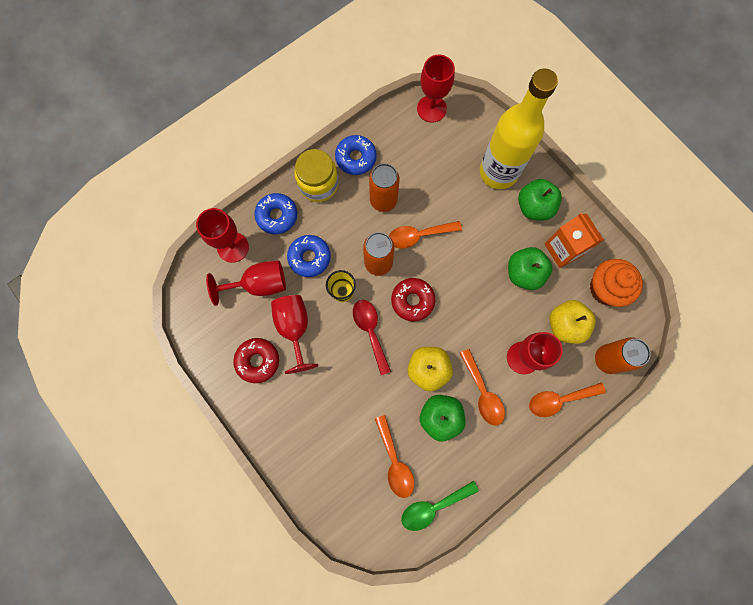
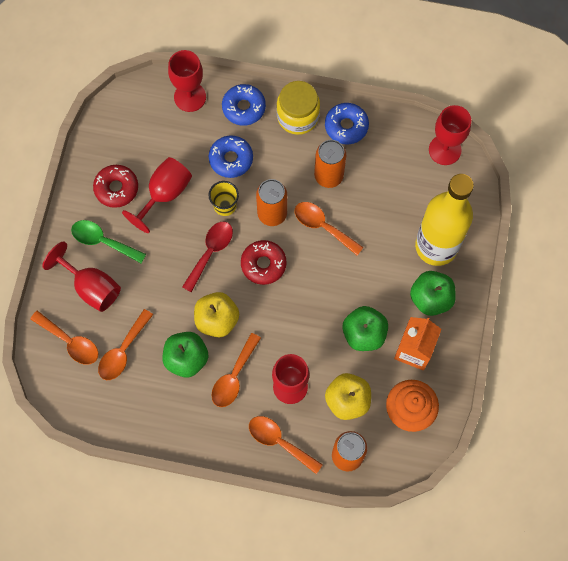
camera: 50 degrees right, 5 degrees down
(259, 284) = (177, 140): red goblet -> red goblet (91, 287)
(353, 498) = (70, 342): none -> orange spoon
(433, 507) = (112, 407): green spoon -> green spoon (103, 241)

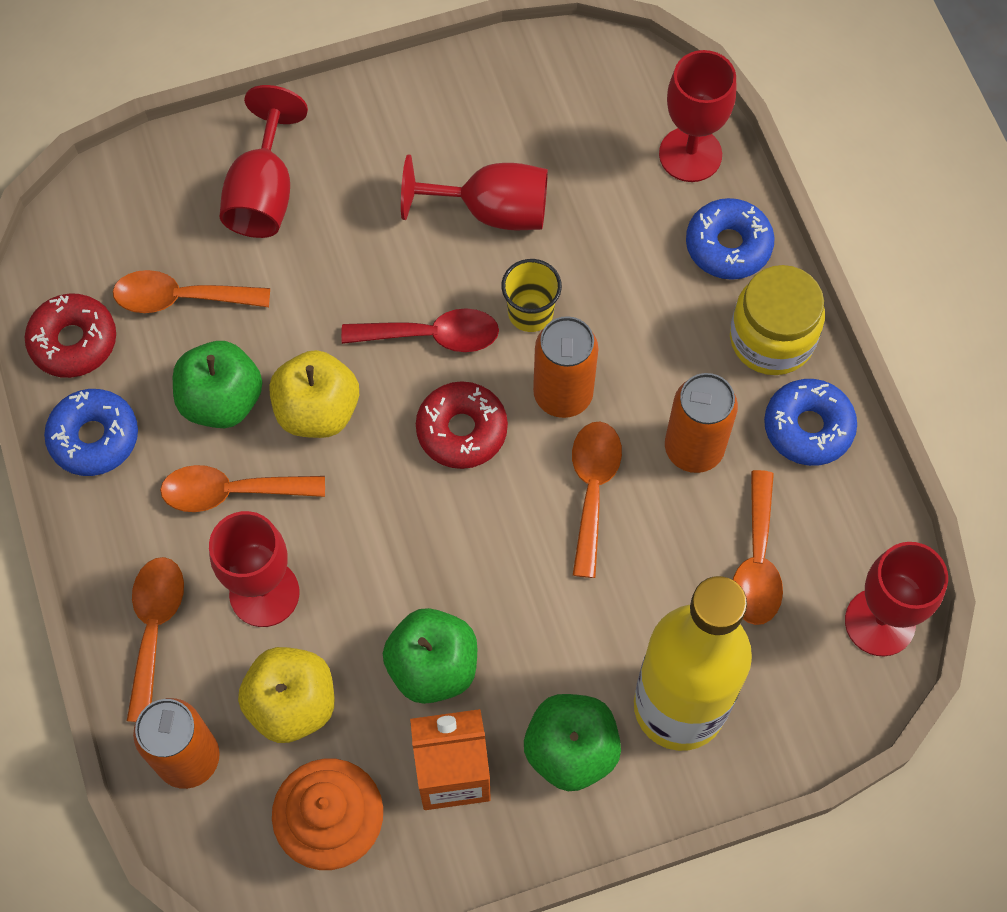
camera: 60 degrees right, 5 degrees down
(70, 342) = (153, 214): orange spoon -> orange spoon (757, 562)
(103, 241) = (352, 166): green spoon -> none
(116, 188) = (456, 136): red donut -> red donut (73, 341)
(231, 159) = (620, 277): blue donut -> blue donut (94, 437)

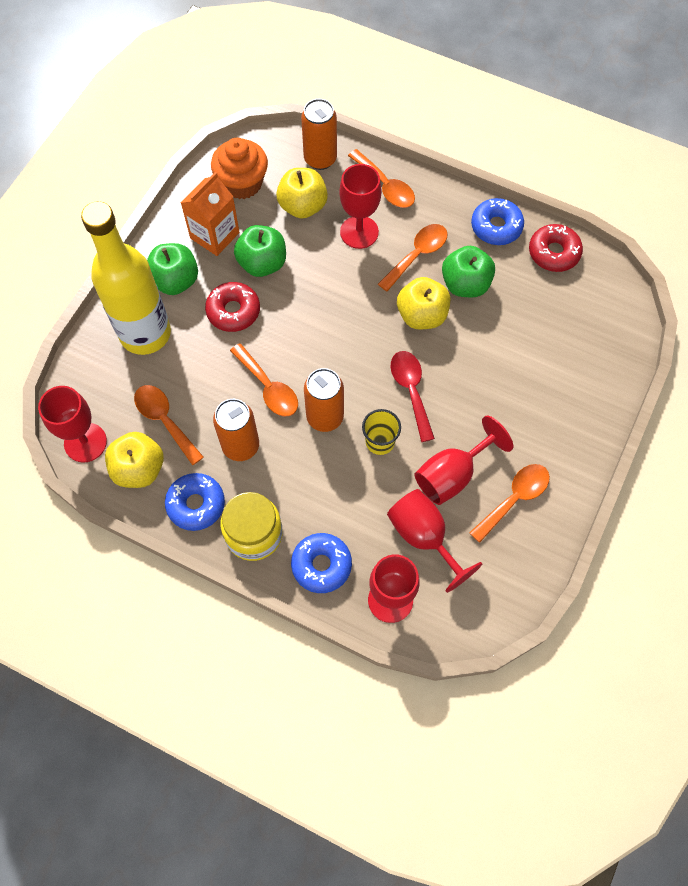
camera: 135 degrees right, 0 degrees up
(180, 298) = (536, 308): orange spoon -> orange spoon (514, 498)
(263, 193) = (562, 385): red goblet -> red goblet (424, 537)
(433, 336) = (411, 390): red spoon -> red spoon turned 120 degrees clockwise
(462, 430) = (352, 362): red donut -> red donut (233, 311)
(840, 528) = (139, 469): none -> yellow apple

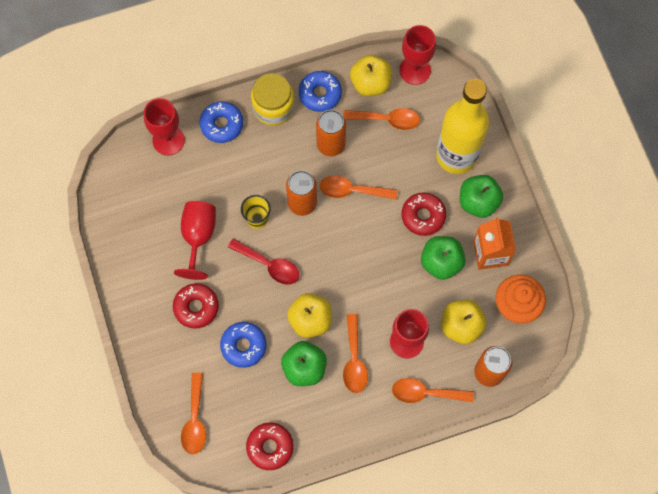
camera: 135 degrees right, 5 degrees up
(424, 537) = (181, 188): red goblet -> none
(496, 227) = (325, 431): blue donut -> blue donut (243, 346)
(514, 413) = (196, 307): none -> red donut
(514, 498) = (151, 255): orange spoon -> orange spoon (195, 420)

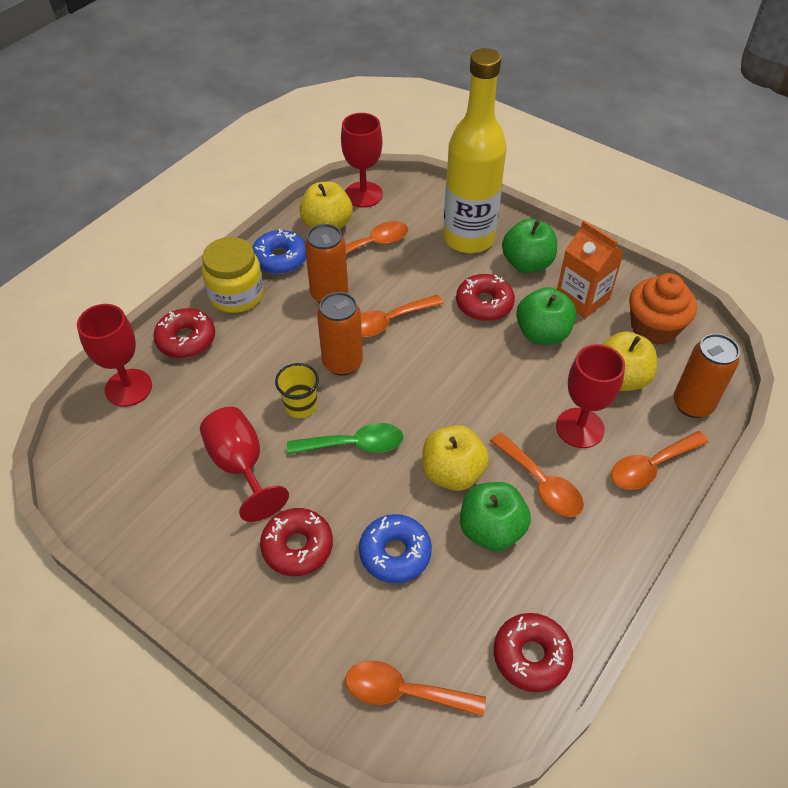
camera: 35 degrees left, 20 degrees down
(195, 420) = (403, 692): orange spoon -> orange spoon turned 135 degrees clockwise
(222, 124) = (186, 339): blue donut -> red donut
(269, 265) = (354, 445): red spoon -> green spoon

